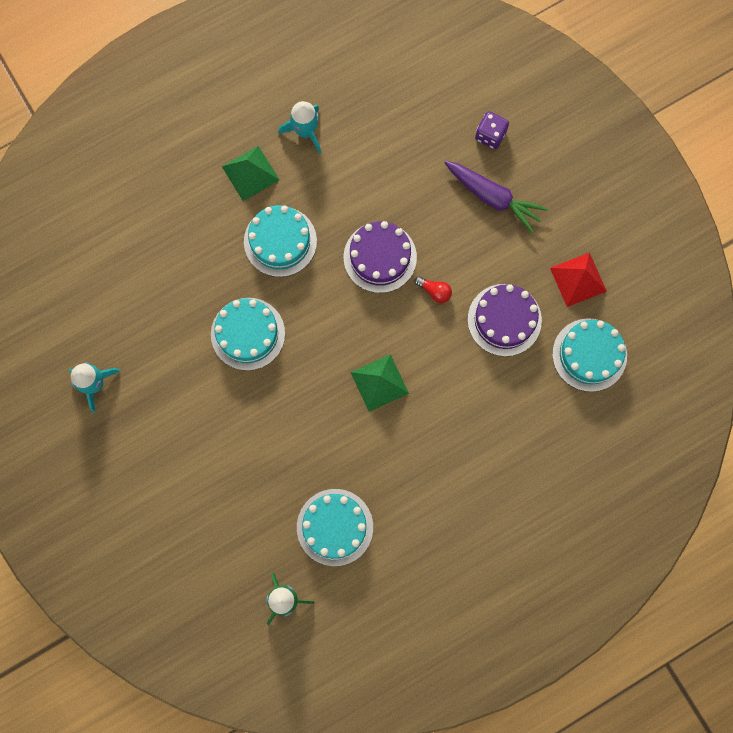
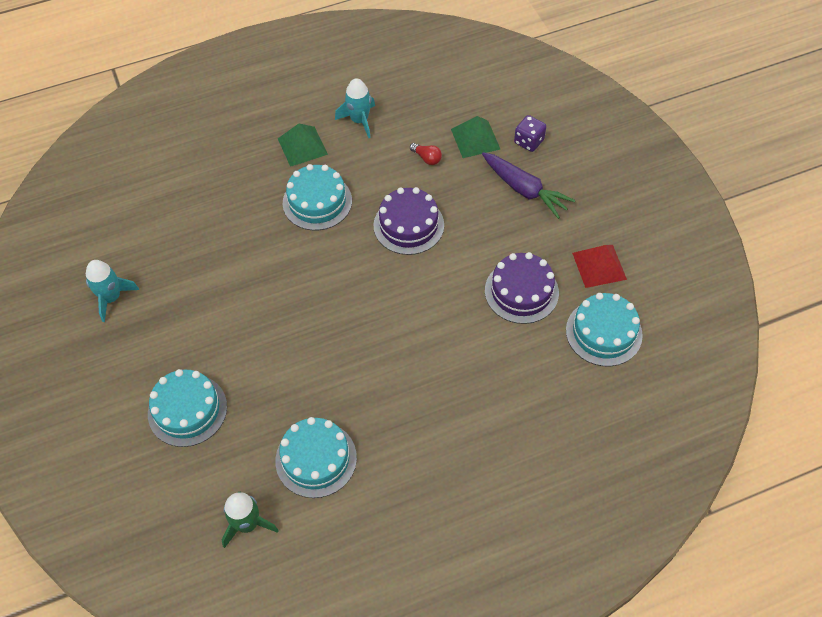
camera: 10 degrees right, 20 degrees down
(248, 334) = (269, 273): turquoise cake -> turquoise cake (187, 410)
(379, 383) = (388, 331): green pyramid -> green pyramid (475, 139)
(434, 291) = (456, 259): red light bulb -> red light bulb (427, 158)

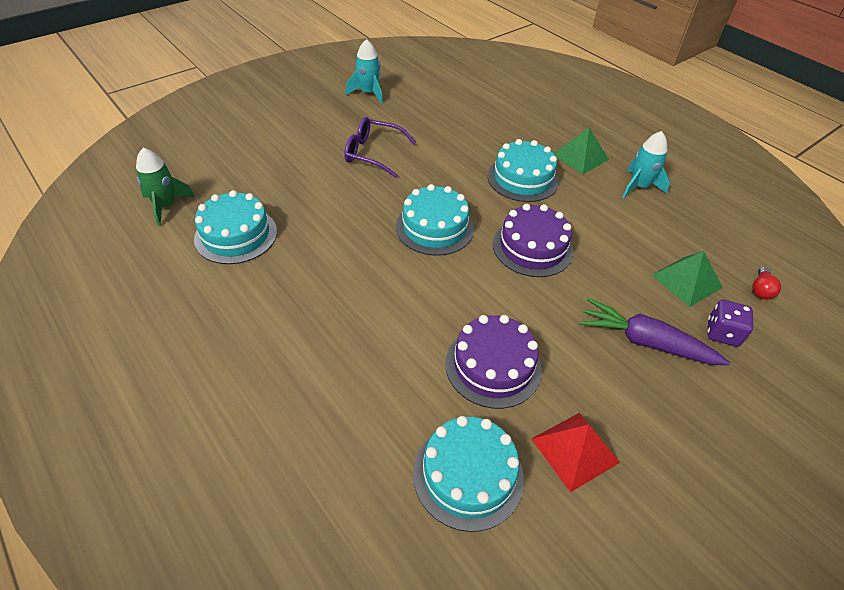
camera: 70 degrees right, 10 degrees down
(187, 410) = (274, 150): turquoise cake -> turquoise cake (434, 227)
(229, 317) = (373, 153): none -> purple glasses
(427, 158) = (629, 245): red light bulb -> red light bulb (760, 289)
(524, 190) = (645, 342): purple carrot -> purple carrot turned 90 degrees clockwise

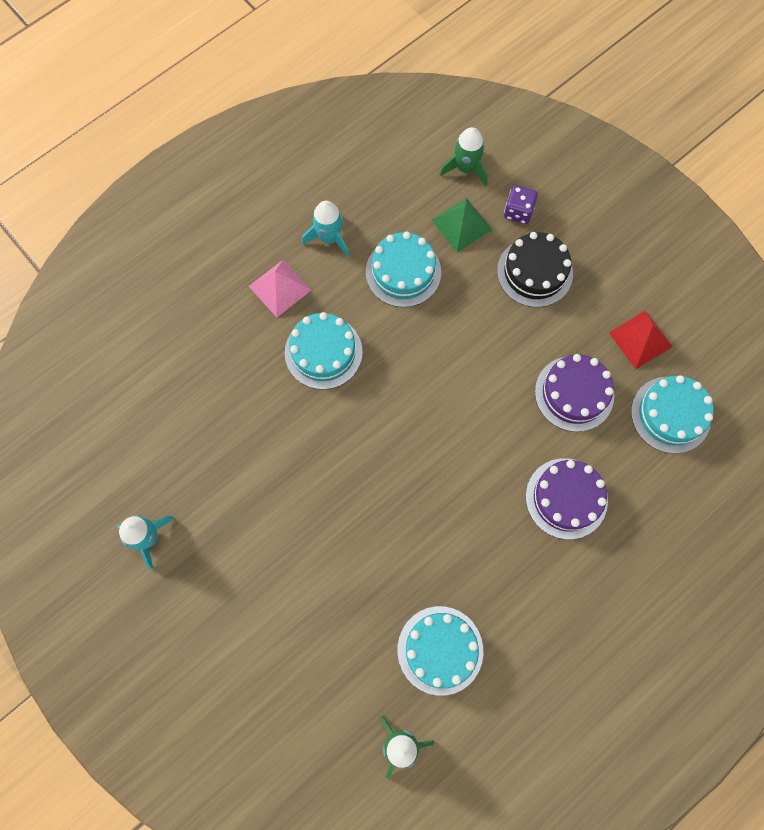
camera: 90 degrees left, 25 degrees up
(373, 153) = (286, 519): purple glasses -> none
(434, 227) = (410, 444): turquoise cake -> turquoise cake (403, 272)
(532, 247) = (431, 351): purple cake -> purple cake (566, 498)
(580, 157) = (279, 288): green pyramid -> pink pyramid
(645, 342) = (534, 272): purple carrot -> black cake
(760, 289) = (465, 168): red light bulb -> green rocket

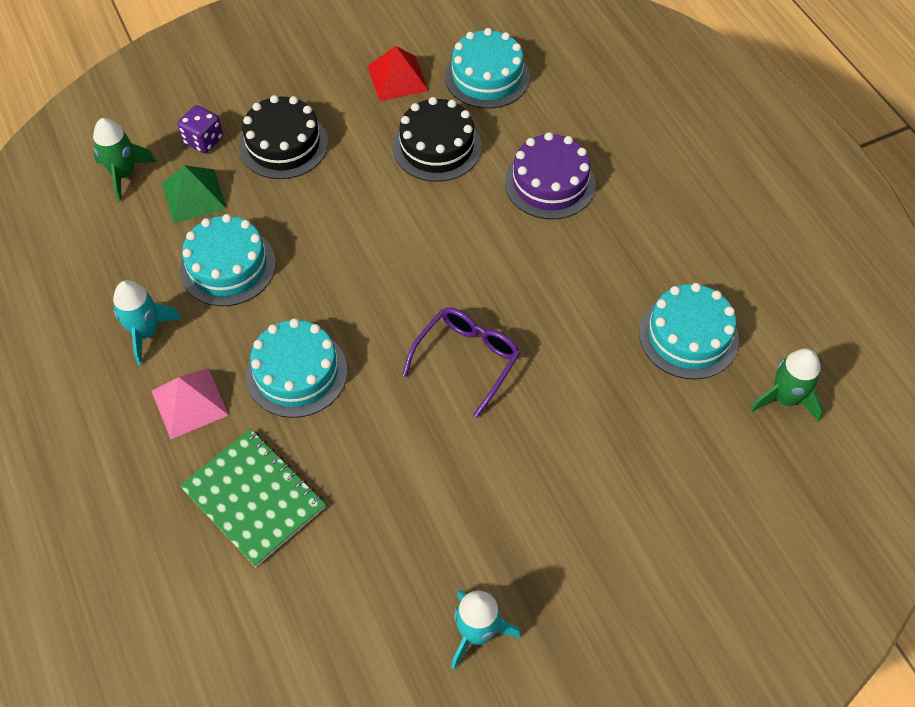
camera: 75 degrees left, 15 degrees down
(216, 356) = (253, 498): none -> green notebook
(368, 474) = (467, 359): none -> purple glasses
(574, 393) = (437, 147): purple cake -> black cake

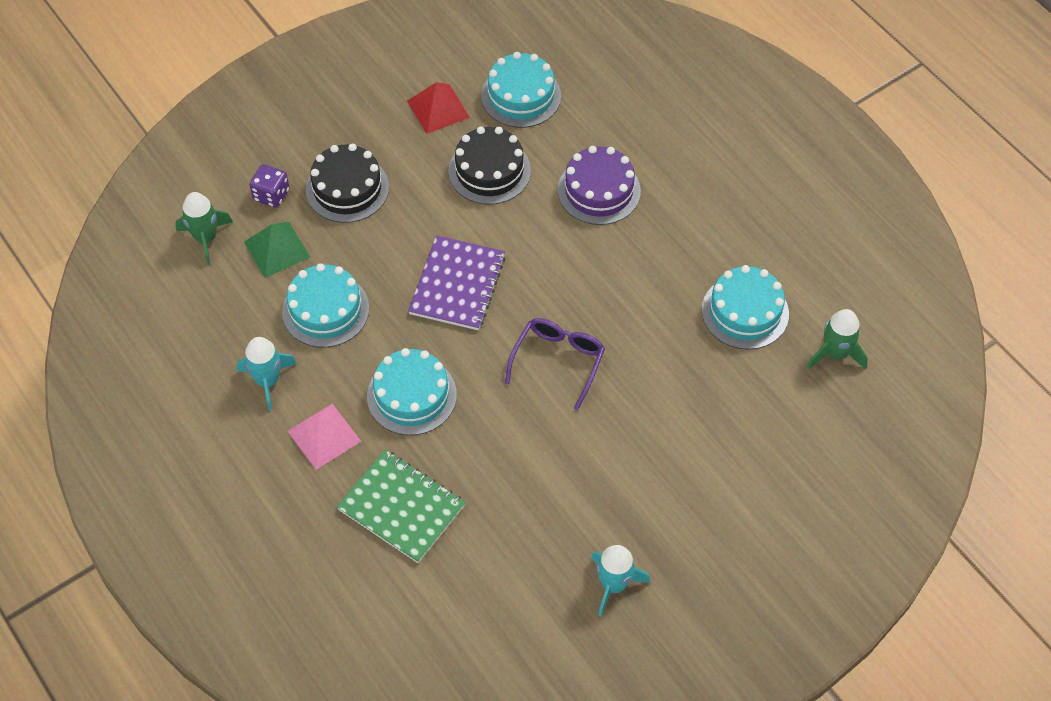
camera: 10 degrees left, 0 degrees up
(375, 260) = (457, 285): none -> purple notebook

